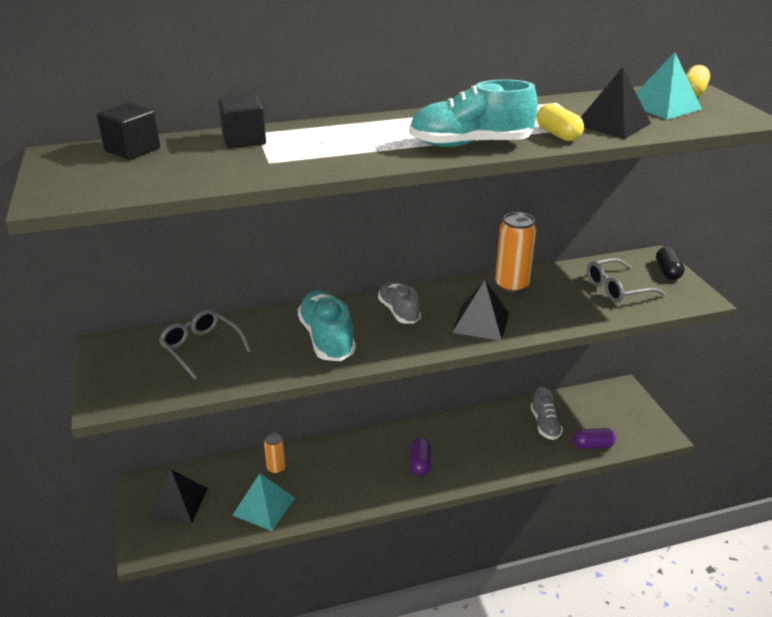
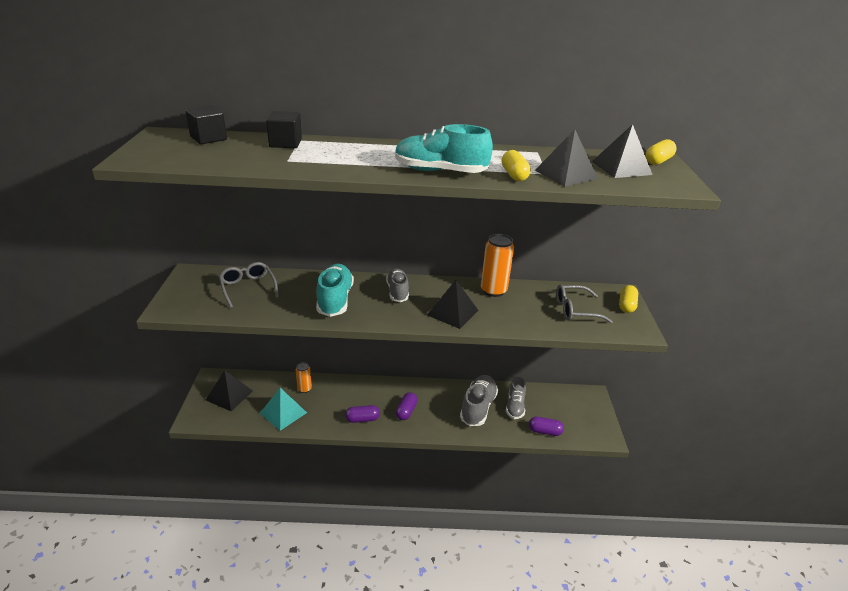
camera: 15 degrees right, 0 degrees up
(371, 488) = (362, 419): none -> purple capsule
(503, 436) = (478, 407): none -> grey shoe
(663, 106) = (621, 168): turquoise pyramid -> black pyramid
(667, 271) = (626, 305): black capsule -> yellow capsule

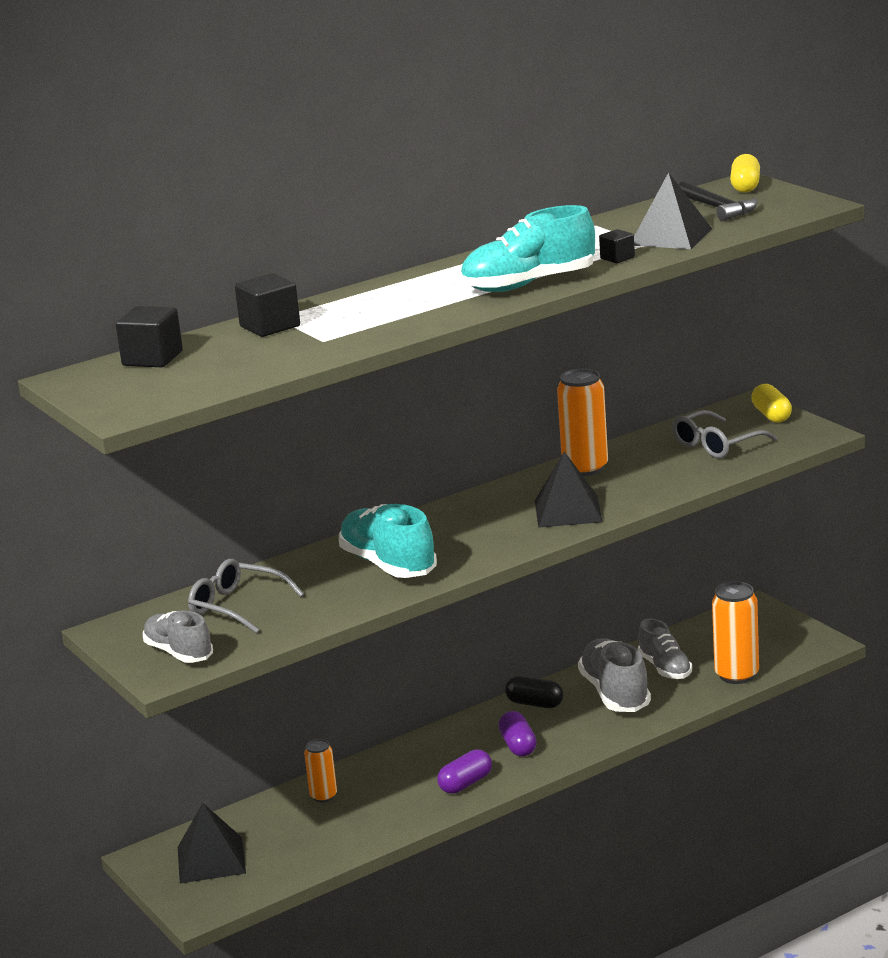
camera: 30 degrees left, 10 degrees down
(283, 412) = (333, 835): turquoise pyramid -> none
(397, 292) = (459, 522): grey shoe -> grey shoe (179, 653)
(438, 392) = (535, 704): none -> black capsule
(514, 175) = (617, 258): yellow capsule -> black cube
(544, 431) = (736, 675): purple capsule -> orange can
(621, 168) = (718, 208): black pyramid -> black hammer

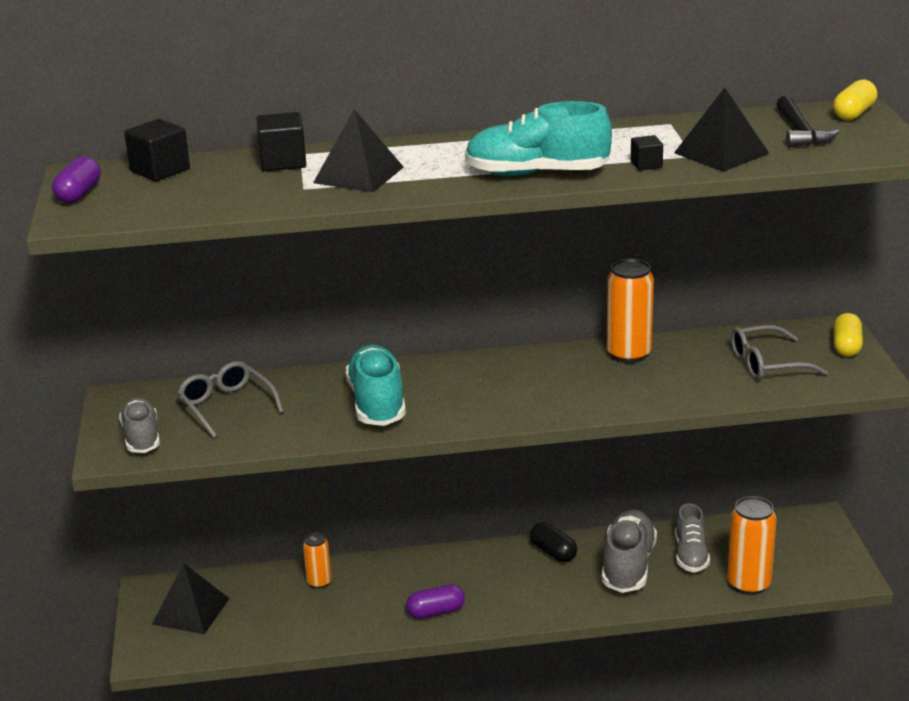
camera: 25 degrees right, 5 degrees up
(518, 745) = (507, 589): purple capsule -> purple capsule (79, 194)
(568, 511) = (573, 395): black pyramid -> black pyramid (359, 175)

